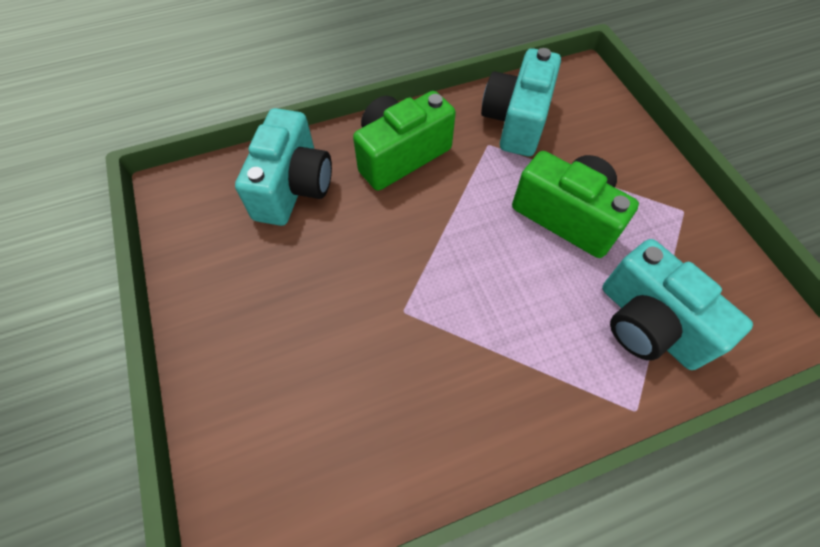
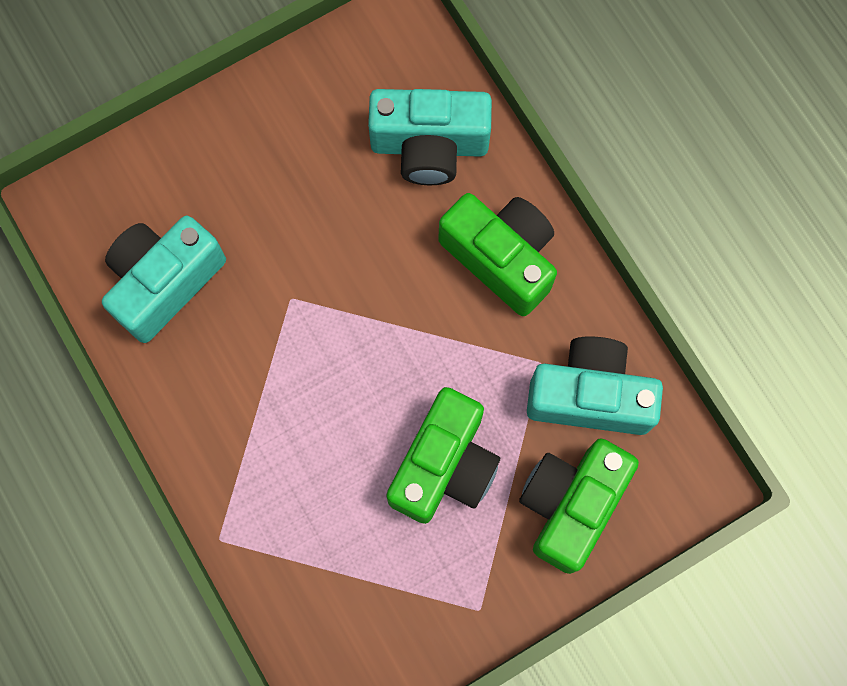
camera: 80 degrees right, 15 degrees up
(598, 143) = (570, 504): none -> green camera
(648, 323) = (317, 557): turquoise camera -> turquoise camera (164, 282)

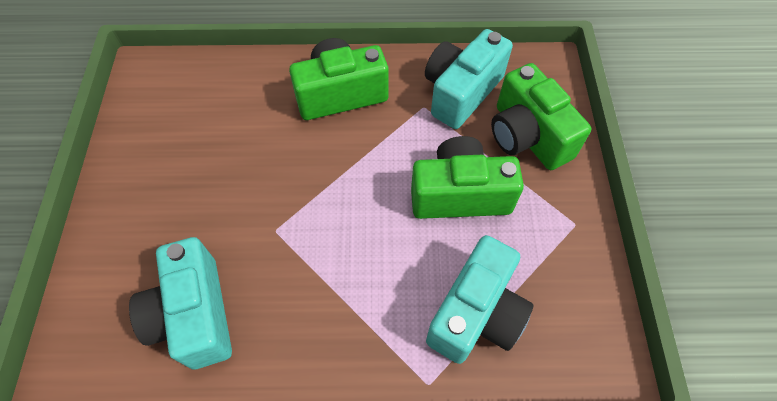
camera: 60 degrees left, 15 degrees down
(429, 146) = (237, 95): turquoise camera -> turquoise camera (476, 313)
(444, 465) = (460, 194): green camera -> green camera turned 60 degrees counterclockwise

